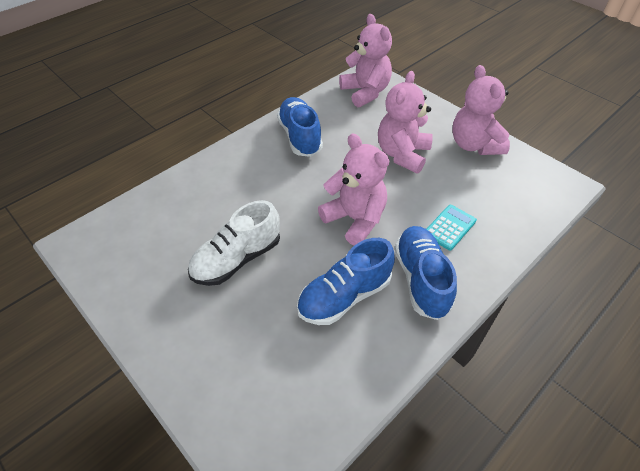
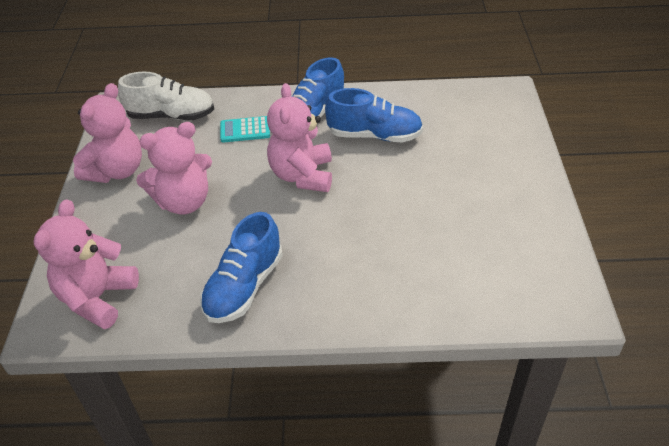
camera: 135 degrees left, 5 degrees down
(237, 259) = (429, 202): white shoe -> white shoe (171, 116)

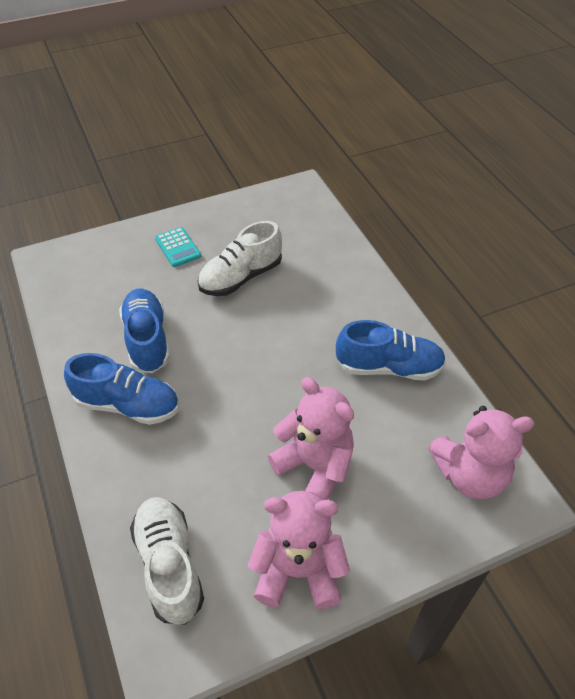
camera: 115 degrees left, 5 degrees up
(245, 130) = (174, 462): turquoise calculator -> turquoise calculator (178, 247)
(302, 175) = (231, 377): pink teddy bear -> none
(427, 210) = (241, 277): none -> white shoe

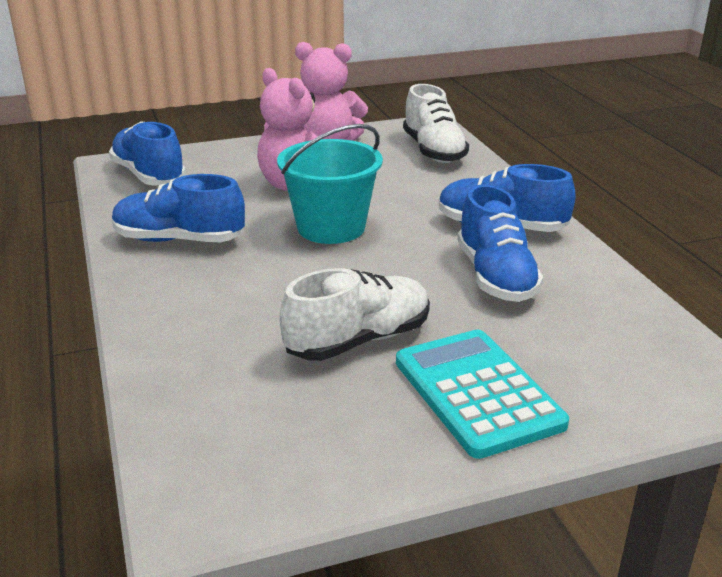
camera: 175 degrees left, 20 degrees down
(178, 247) = (477, 393): turquoise calculator -> turquoise calculator, size x1.79
(271, 393) = (331, 227): none -> turquoise bucket
(470, 475) = (149, 176): pink teddy bear -> blue shoe

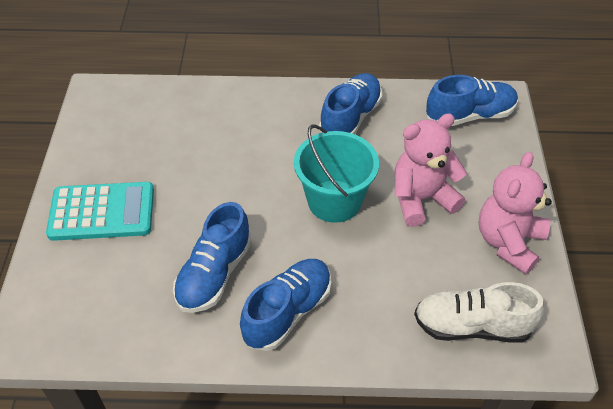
camera: 110 degrees right, 20 degrees up
(358, 340) = (182, 176): white shoe -> none
(495, 276) = (214, 274): blue shoe -> blue shoe turned 75 degrees counterclockwise

